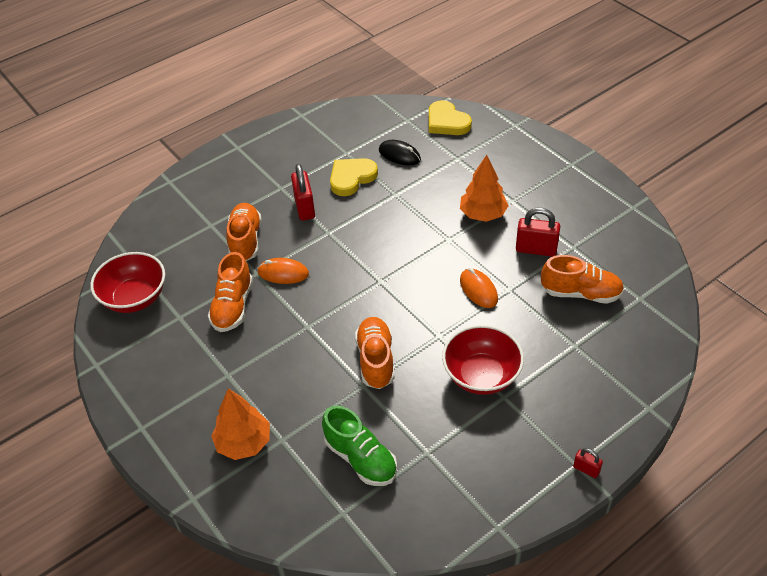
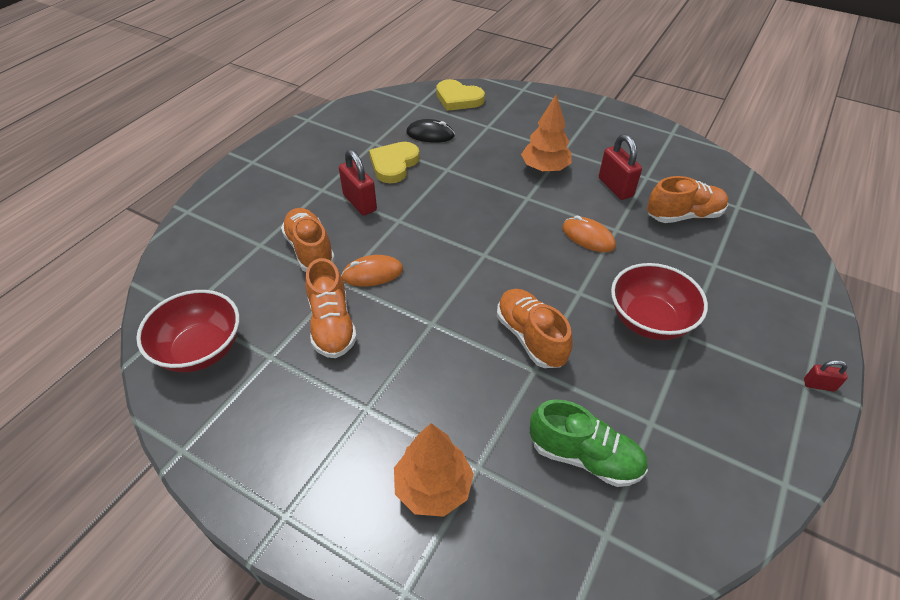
camera: 25 degrees left, 0 degrees up
(536, 249) = (615, 187): red padlock -> red padlock turned 75 degrees clockwise

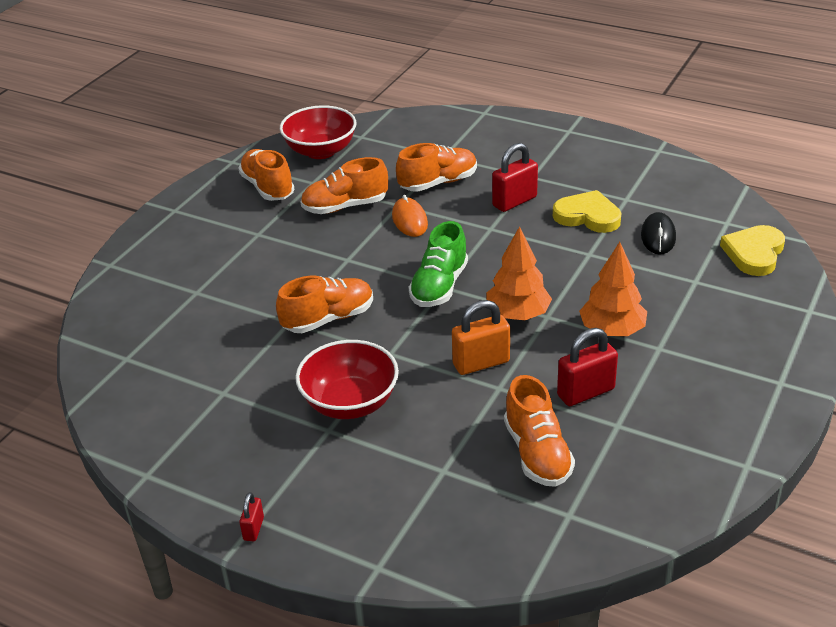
camera: 90 degrees right, 10 degrees down
(266, 402) = (268, 187): none -> orange shoe
(433, 487) = (183, 271): orange tree -> orange tree (517, 314)
(584, 456) = (195, 349): green shoe -> green shoe (439, 286)
(588, 237) = (481, 363): orange mouse -> orange padlock

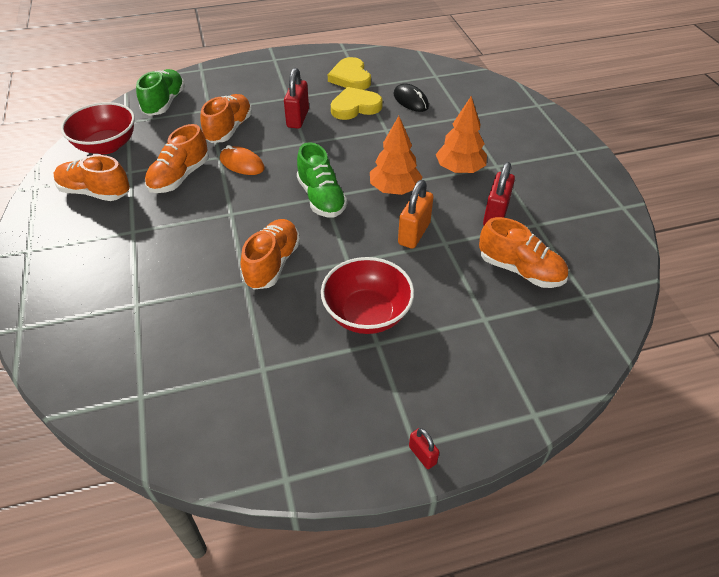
camera: 45 degrees left, 10 degrees up
(412, 132) = (164, 103): none -> green shoe
(754, 253) = (471, 86): yellow heart -> yellow heart (350, 77)

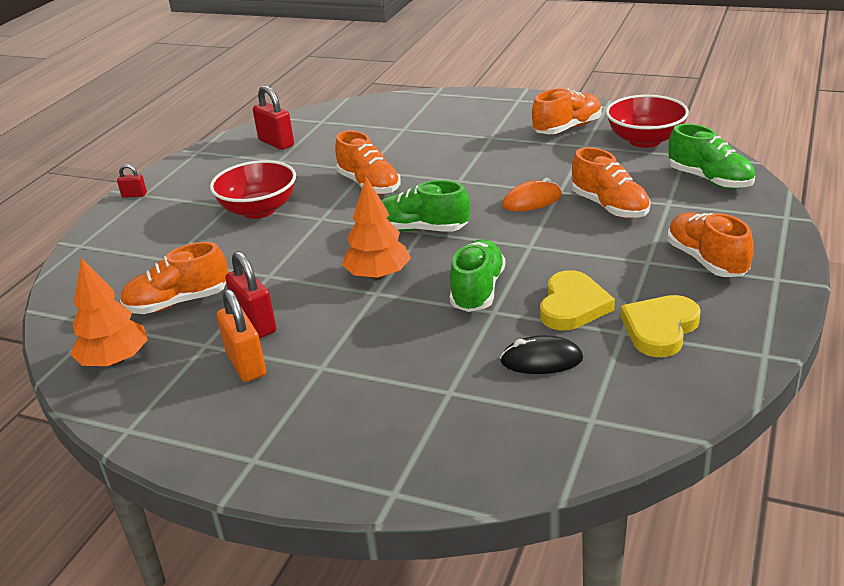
camera: 130 degrees right, 15 degrees down
(180, 177) = (547, 166): orange shoe -> orange shoe (706, 261)
(298, 118) = (588, 255): red padlock -> red padlock (276, 143)
(350, 77) = (660, 329): yellow heart -> yellow heart turned 75 degrees counterclockwise
(372, 143) = (477, 290): none -> green shoe
(414, 233) = (304, 263): orange padlock -> orange padlock (246, 364)
(459, 169) = (352, 334): orange tree -> orange tree (115, 361)

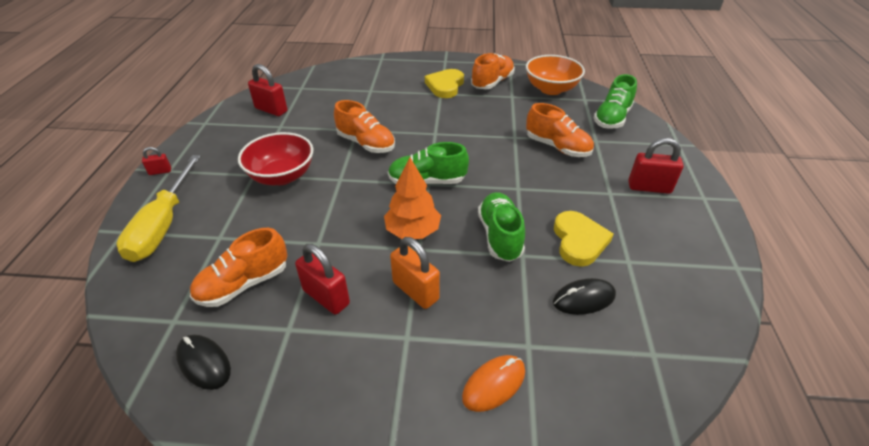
camera: 20 degrees left, 10 degrees up
(115, 361) = (204, 363): orange tree -> black mouse
(120, 244) = (163, 225): none -> yellow screwdriver
(246, 364) = (336, 345): orange padlock -> orange padlock (415, 291)
(532, 201) = (499, 147): orange mouse -> orange mouse (494, 384)
(645, 140) = (551, 89): red bowl -> orange bowl
(660, 329) = (653, 254): yellow heart -> yellow heart (445, 86)
(706, 261) = (649, 187): orange shoe -> red padlock
(710, 180) = (612, 118): green shoe -> green shoe turned 90 degrees clockwise

